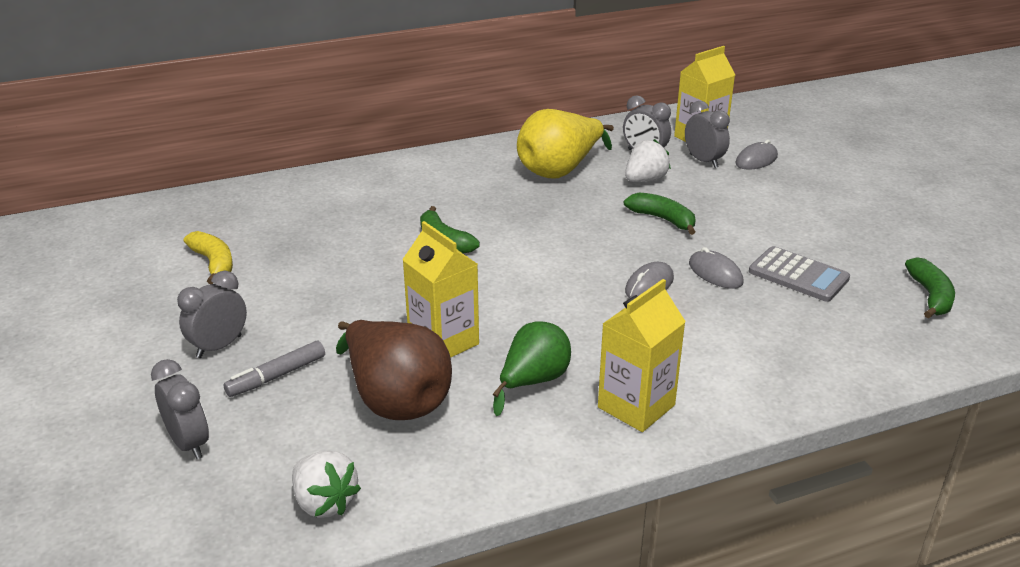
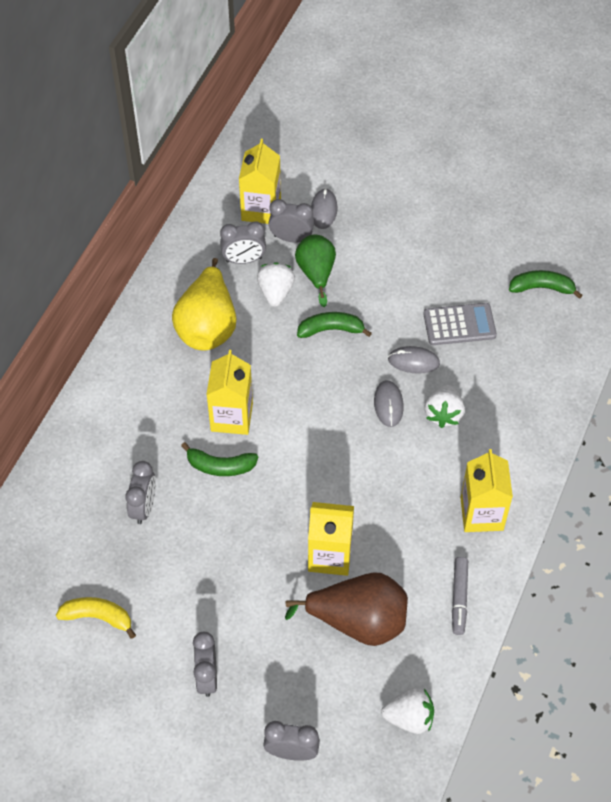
camera: 45 degrees left, 25 degrees up
(276, 376) = (272, 666): grey marker -> grey marker (459, 598)
(350, 229) = (144, 507): none -> grey clock
(499, 221) = (231, 417): none -> yellow carton
(533, 381) = (412, 542): green pear -> green pear (316, 273)
(697, 319) = (443, 414): none -> white strawberry
(930, 296) = (542, 288): green banana -> green banana turned 45 degrees counterclockwise

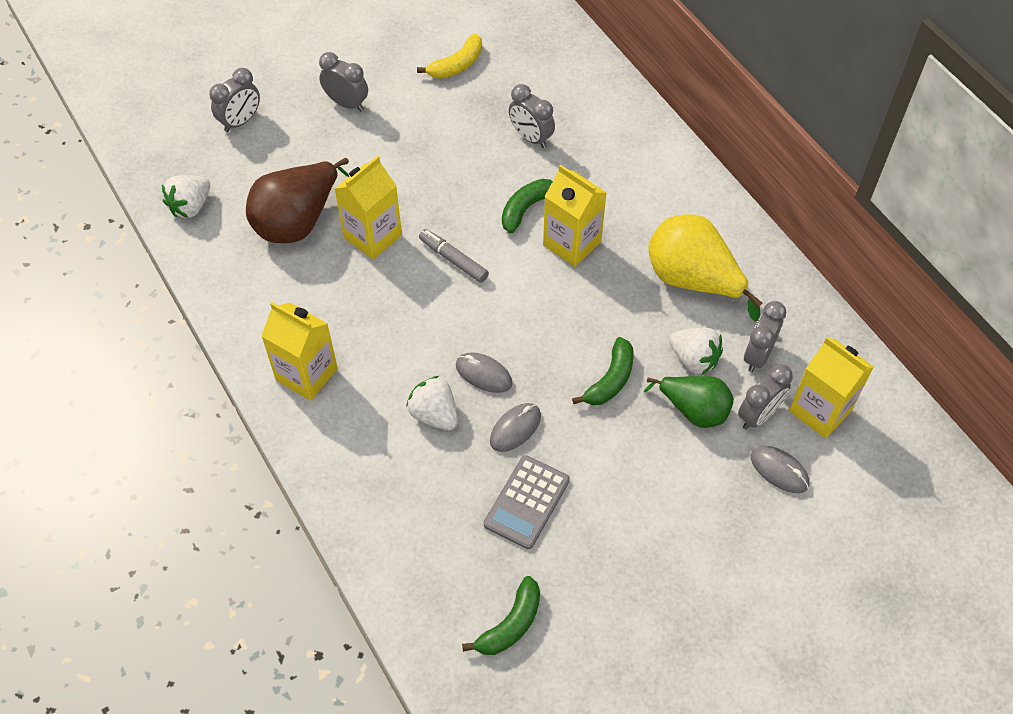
camera: 125 degrees right, 0 degrees up
(459, 598) = (249, 303): grey marker -> grey marker (453, 259)

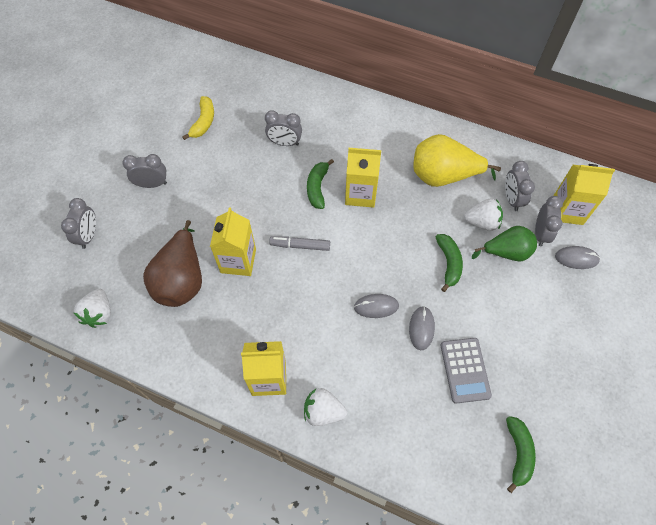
camera: 35 degrees left, 5 degrees up
(434, 414) = (368, 351): white strawberry -> white strawberry (323, 411)

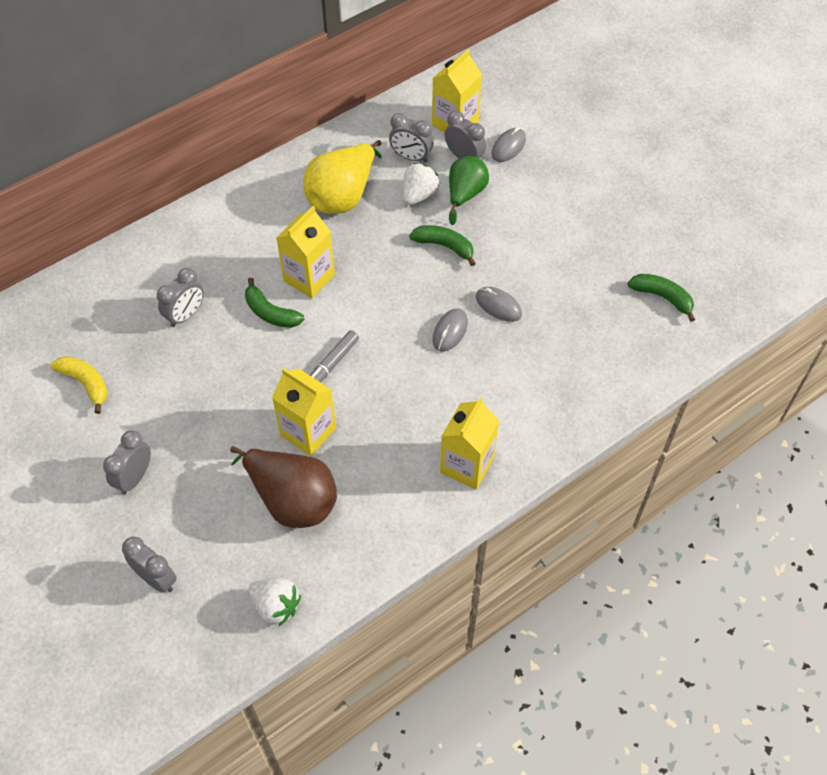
camera: 60 degrees left, 5 degrees down
(323, 411) = (532, 432): white strawberry -> none
(465, 370) = (562, 294): grey calculator -> none

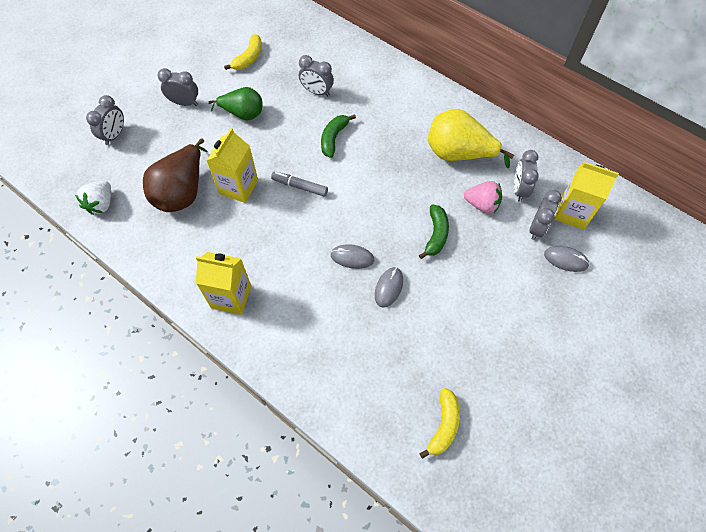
camera: 75 degrees right, 5 degrees up
(309, 278) = (372, 152): yellow carton -> none
(419, 195) = (482, 204): white strawberry -> pink strawberry
(465, 194) = (496, 237): green pear -> green pear (243, 114)
(662, 297) = (443, 425): green banana -> yellow banana

